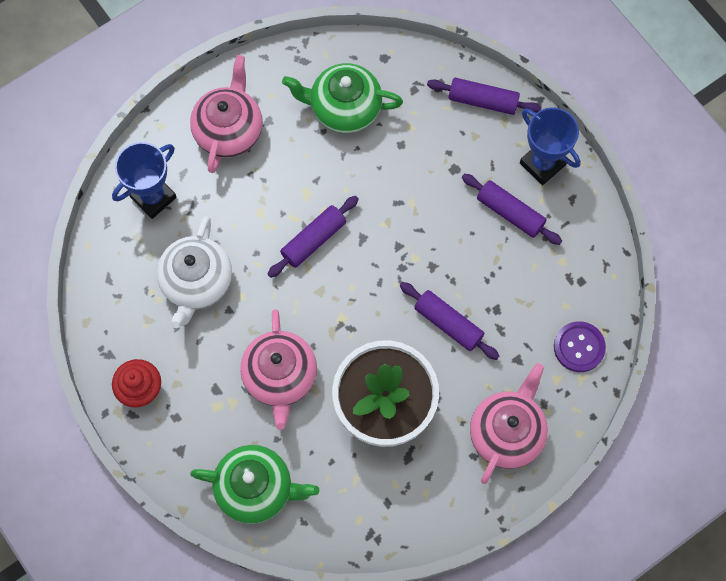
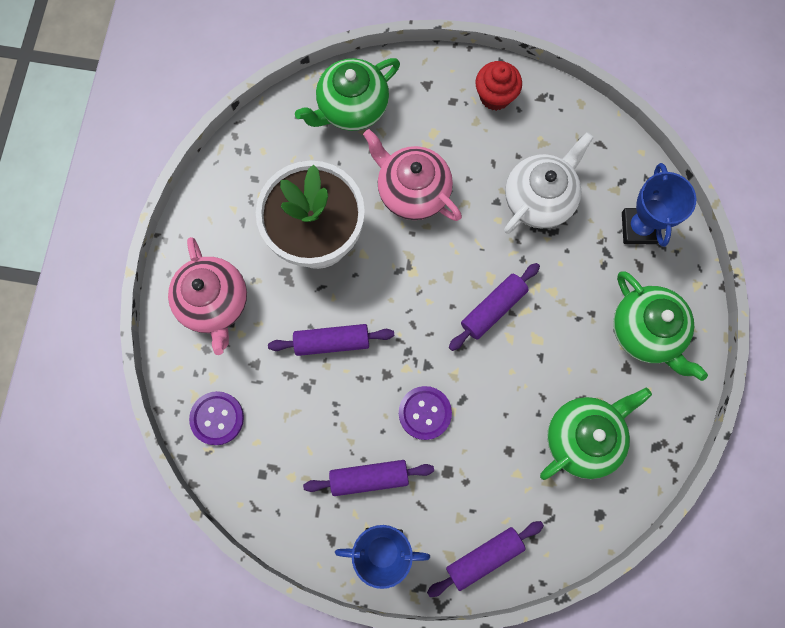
camera: 135 degrees right, 5 degrees up
(196, 282) = (539, 198): white teapot -> white teapot turned 75 degrees clockwise
(229, 130) = (646, 331): pink teapot -> green teapot
(313, 240) = (493, 309): purple rolling pin -> purple rolling pin turned 45 degrees clockwise
(432, 218) = (425, 413): none -> purple button

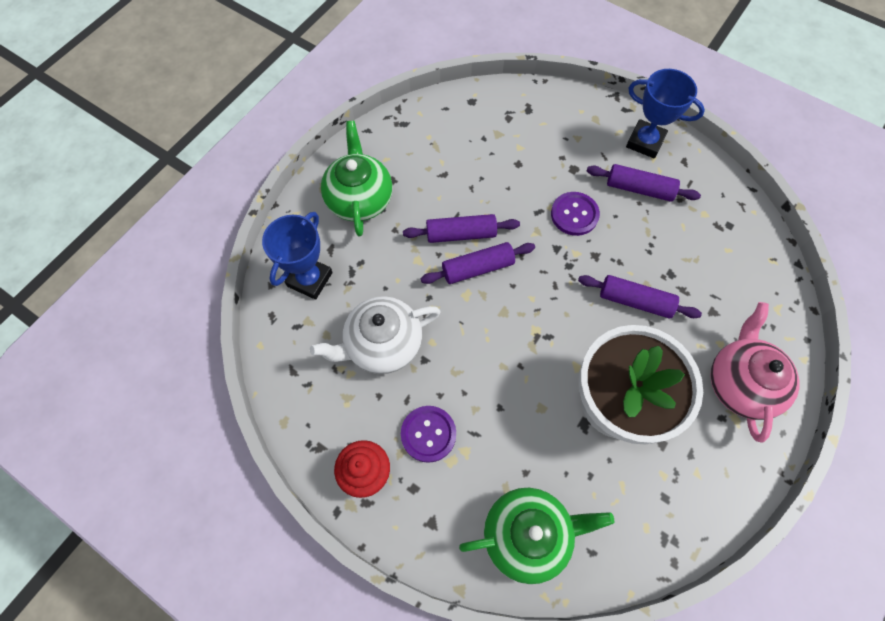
camera: 155 degrees left, 10 degrees down
(217, 418) = (760, 282): purple button -> purple button (428, 434)
(412, 191) = (502, 407): pink teapot -> none
(484, 557) = (570, 109): purple rolling pin -> purple rolling pin (461, 234)
(583, 437) = (455, 150): green teapot -> none

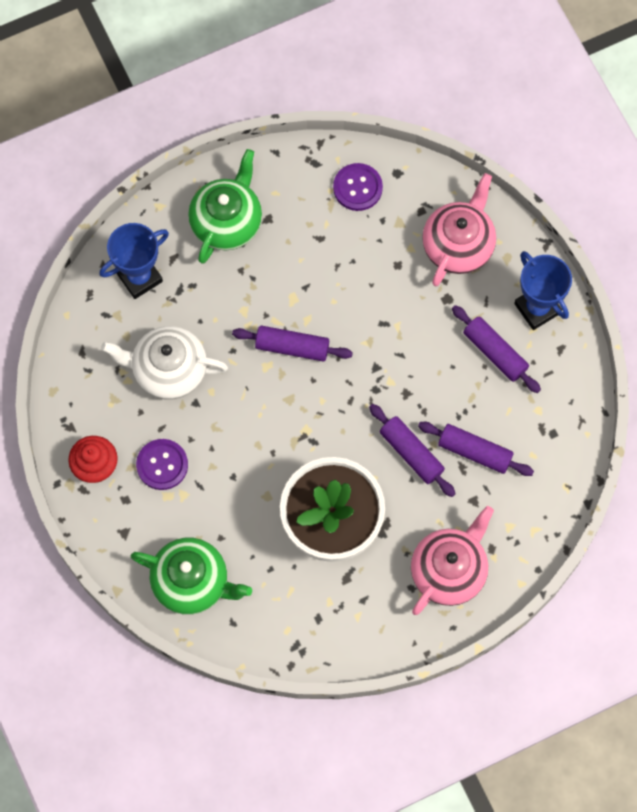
camera: 30 degrees right, 5 degrees up
(461, 234) = (298, 307): purple rolling pin -> purple rolling pin (474, 452)
(553, 127) = (458, 245): none -> pink teapot
(574, 214) = (415, 344): purple button -> purple button (357, 188)

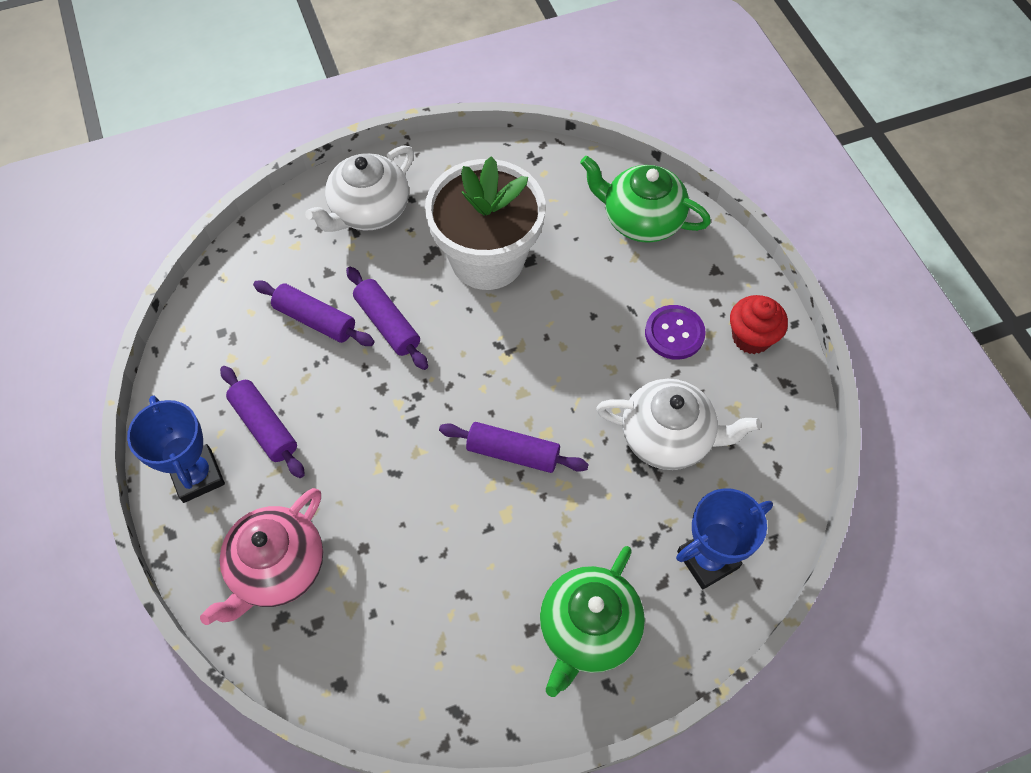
camera: 175 degrees left, 10 degrees down
(357, 188) = (399, 666): purple button -> none
(449, 570) = (369, 211): pink teapot -> white teapot

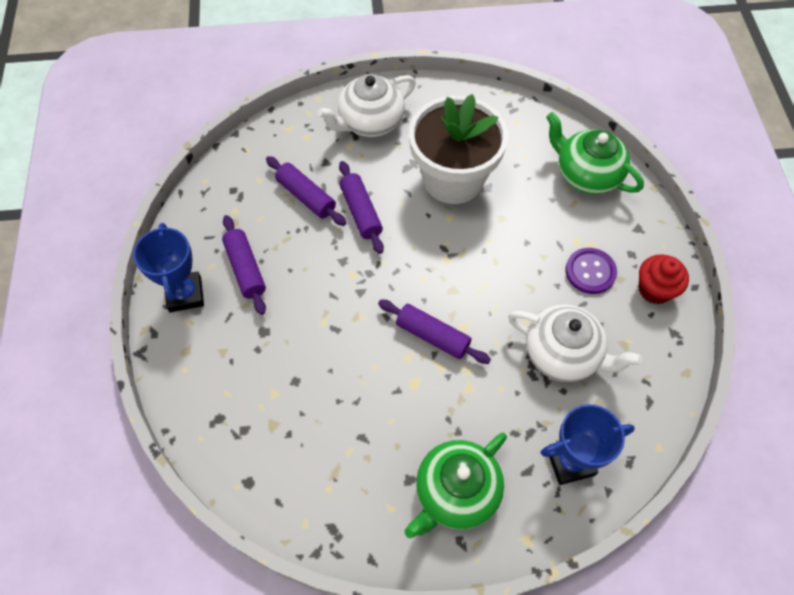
camera: 15 degrees right, 0 degrees up
(277, 568) = (225, 380): pink teapot -> none

